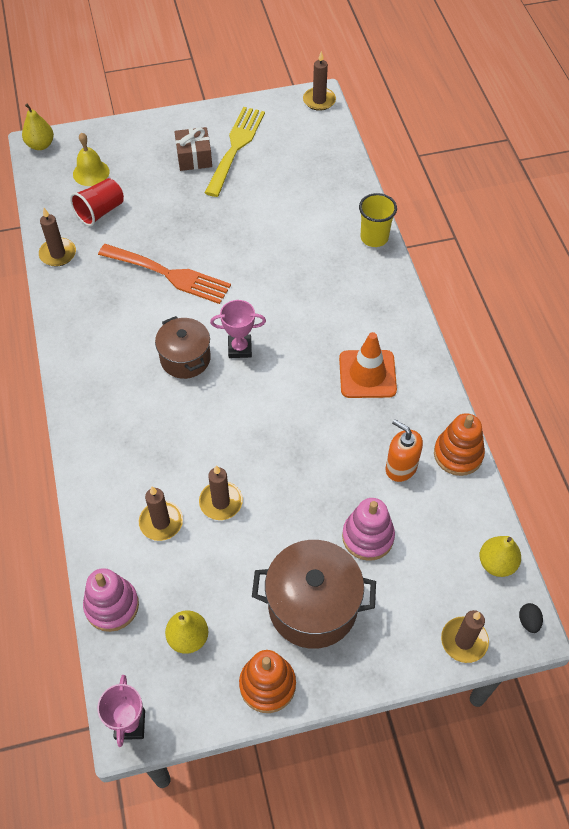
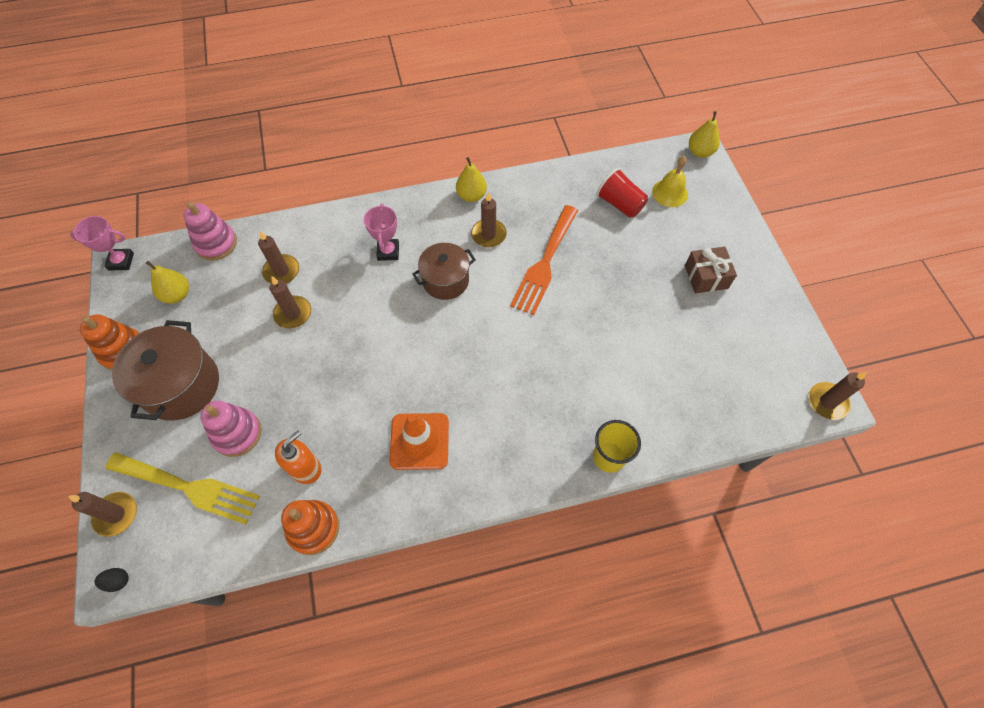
camera: 90 degrees right, 5 degrees up
(58, 254) = (565, 178): brown candle -> brown candle (488, 234)
(235, 147) = (728, 315): yellow fork -> yellow fork (189, 487)
(240, 348) = (456, 324): pink trophy -> pink trophy (388, 252)
(496, 563) = (185, 555): yellow pear -> yellow pear (471, 196)

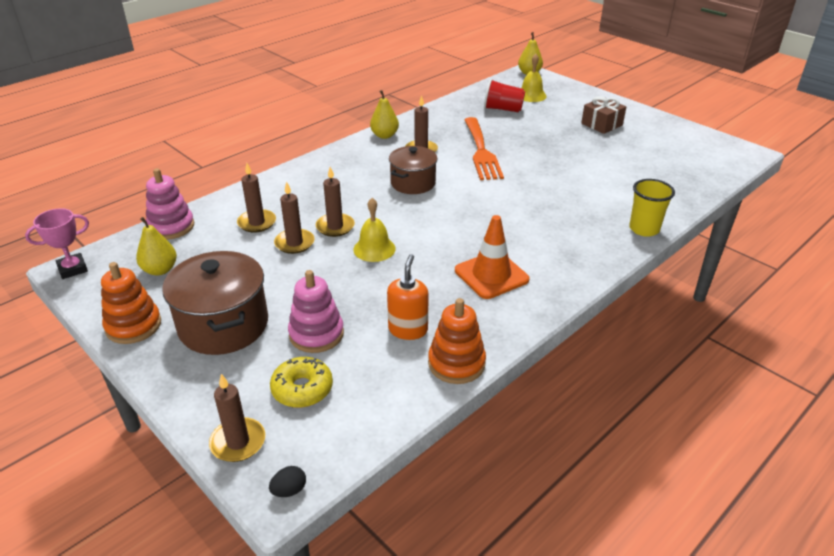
camera: 30 degrees left, 25 degrees down
(189, 487) = (302, 389): yellow fork -> yellow donut
(349, 354) = (374, 249): none -> yellow bell
(388, 252) = (346, 183): pink trophy -> none
(827, 402) = (746, 154): brown candle -> brown candle (335, 227)

